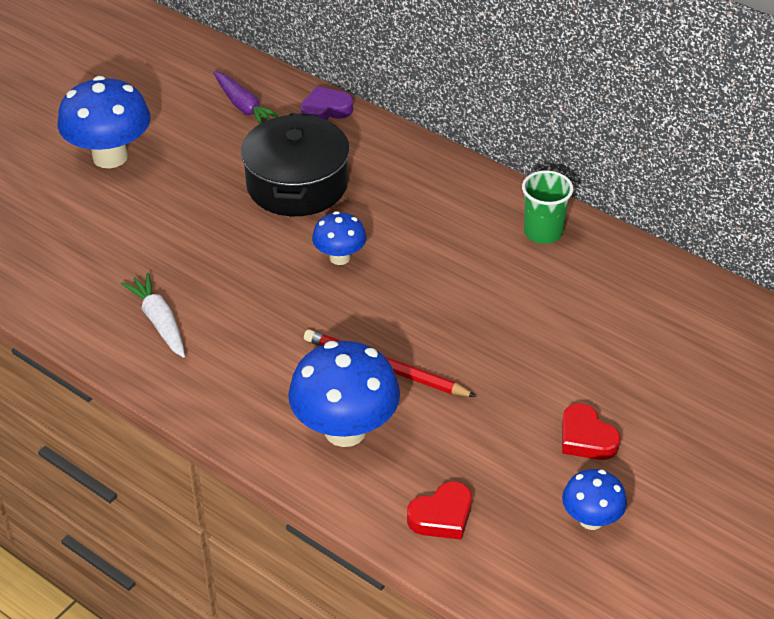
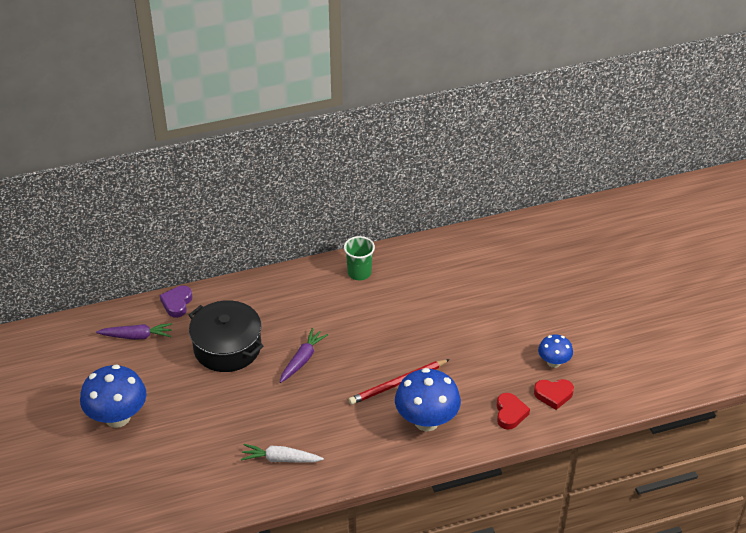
camera: 55 degrees left, 0 degrees up
(339, 257) = (302, 359): blue mushroom -> purple carrot
(586, 438) = (505, 336): red heart -> red heart (553, 395)

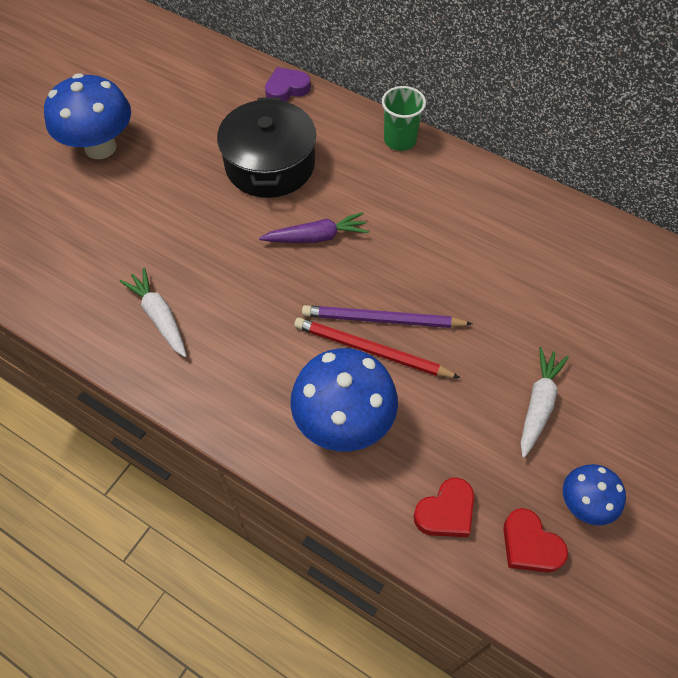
camera: 50 degrees right, 15 degrees up
(137, 336) = (215, 90): purple carrot -> none
(359, 273) = (492, 198): green cup -> green cup (400, 140)
(385, 367) = (383, 320): none -> purple pencil
(491, 342) = (538, 404): none -> white carrot

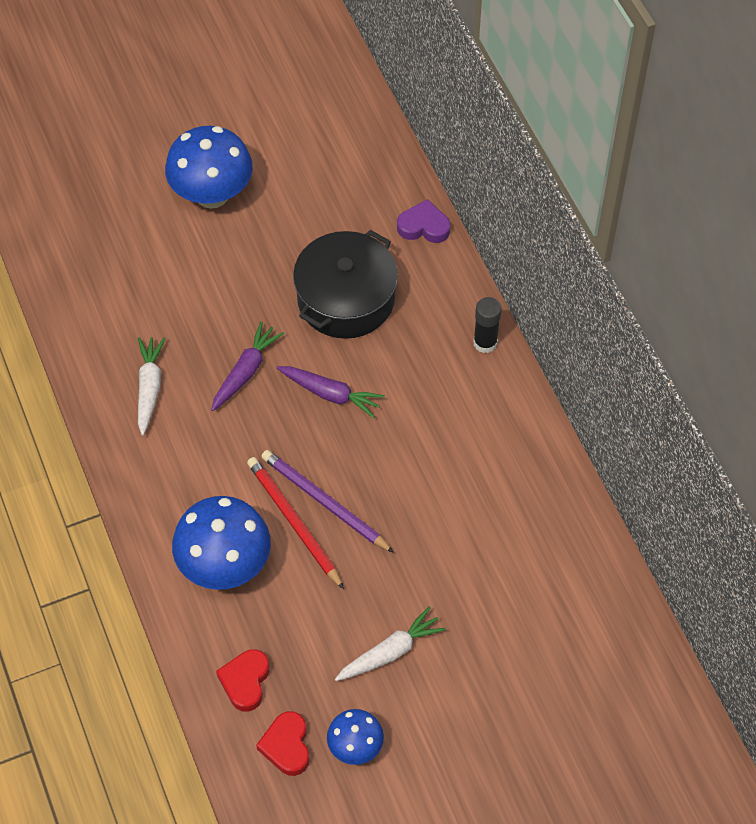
camera: 35 degrees right, 0 degrees up
(233, 258) = (246, 371): none -> purple carrot
(400, 140) = (485, 343): green cup -> black glue stick
(446, 512) = (245, 681): red heart -> red heart turned 105 degrees clockwise

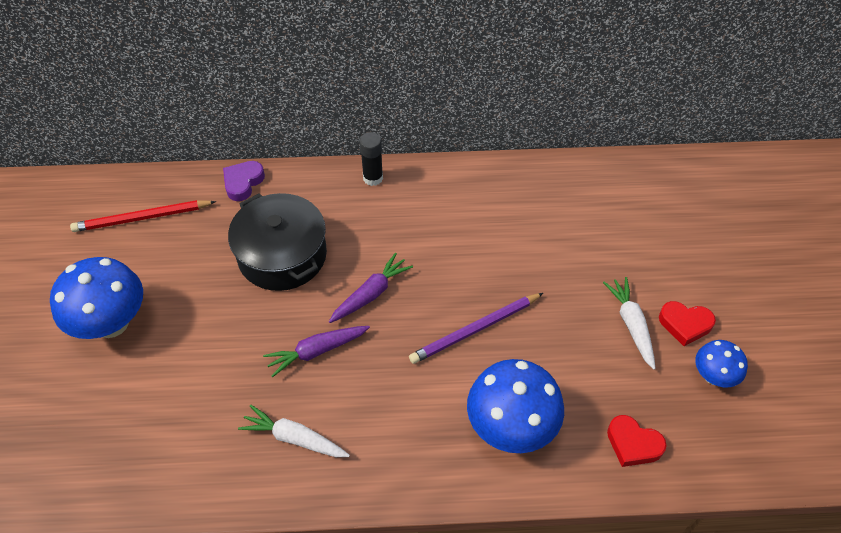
camera: 70 degrees left, 5 degrees down
(246, 371) = (316, 351): purple carrot -> purple carrot turned 75 degrees counterclockwise
(286, 746) = (703, 429): red heart -> red heart (685, 324)
(294, 523) = (487, 359): red pencil -> red pencil (142, 218)

